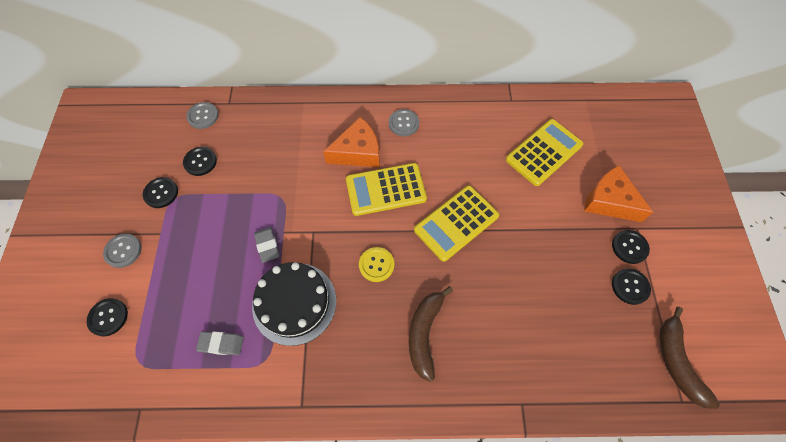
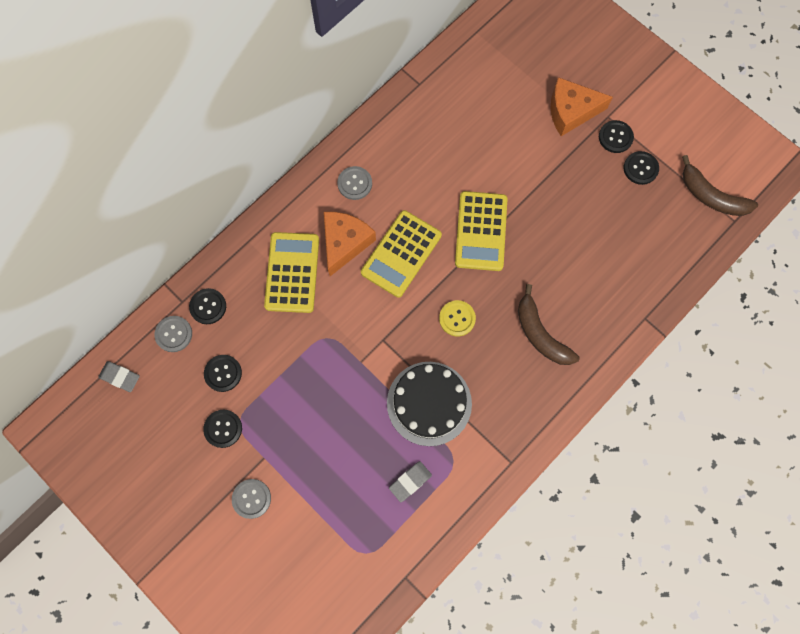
camera: 45 degrees left, 10 degrees up
(108, 317) = (304, 551): black button -> black button (208, 306)
(267, 245) = (360, 383): grey eraser -> grey eraser (120, 377)
(543, 152) = (488, 111): yellow calculator -> yellow calculator (292, 272)

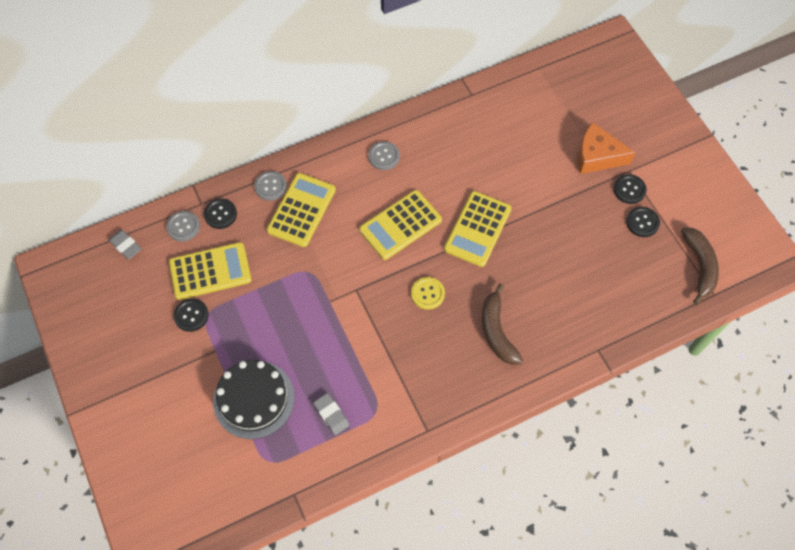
camera: 20 degrees right, 10 degrees down
(223, 373) = (210, 271): black button -> yellow calculator
(251, 498) = (190, 380): grey button -> grey button (270, 186)
(345, 243) = (356, 201): orange cheese -> none
(410, 481) = (331, 415): grey eraser -> grey eraser turned 75 degrees clockwise
(429, 403) = (374, 355): black cake -> black cake (254, 399)
(711, 196) = (699, 266): brown banana -> brown banana turned 150 degrees counterclockwise

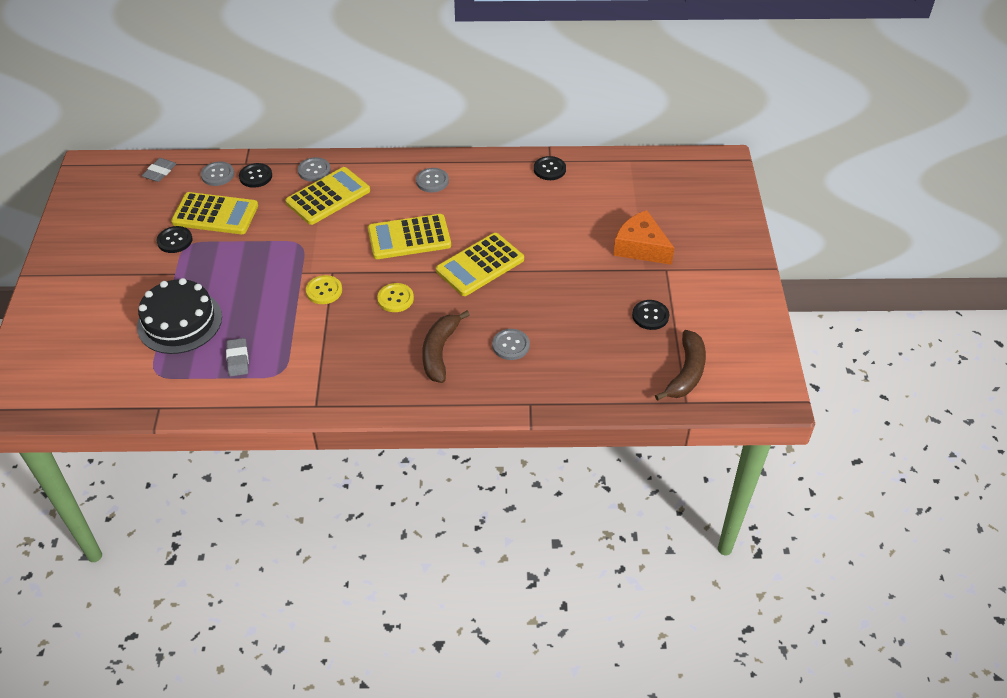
camera: 25 degrees right, 15 degrees down
(125, 246) = (160, 172): grey eraser -> grey eraser turned 45 degrees clockwise
(361, 312) = (324, 291): none -> yellow button
(550, 299) = (511, 345): none -> grey button
(629, 190) = (655, 284): black button -> black button (549, 169)

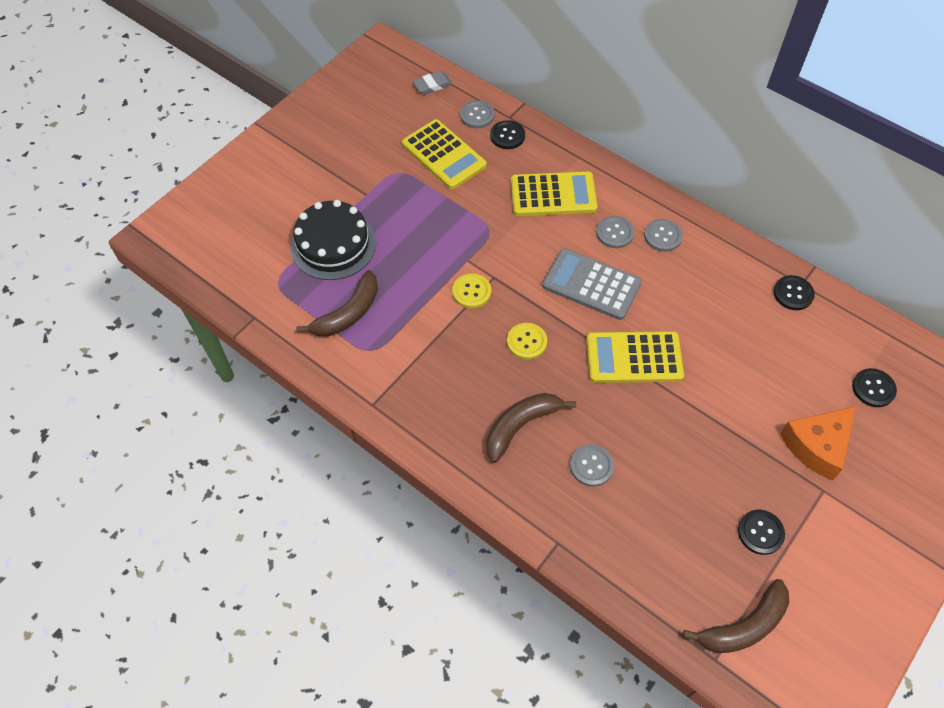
camera: 40 degrees right, 10 degrees up
(175, 240) = (391, 161): black button -> black button (873, 388)
(238, 359) = (348, 313): grey eraser -> brown banana
(314, 170) = (563, 159): grey button -> grey button (615, 233)
(409, 238) = (591, 285): yellow calculator -> grey calculator
(640, 247) = (817, 446): orange cheese -> orange cheese turned 120 degrees counterclockwise

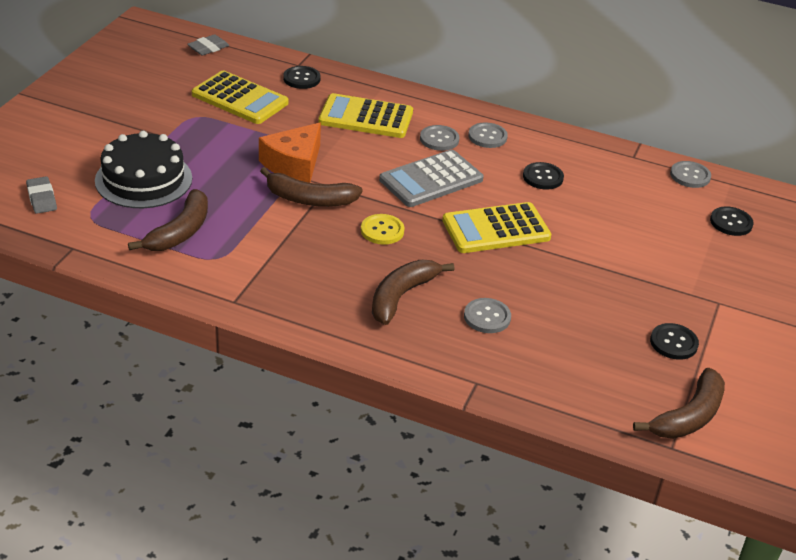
camera: 20 degrees left, 20 degrees down
(243, 254) = (42, 198): none -> grey eraser
(471, 292) = (309, 199): yellow button -> brown banana
(477, 115) = (264, 66): grey button -> grey button (690, 176)
(553, 195) = (366, 117): yellow calculator -> yellow calculator turned 150 degrees counterclockwise
(591, 285) = (431, 180): grey calculator -> grey calculator turned 45 degrees counterclockwise
(793, 294) = (628, 164): black button -> black button (543, 177)
(817, 446) = (698, 271): orange cheese -> orange cheese (294, 164)

